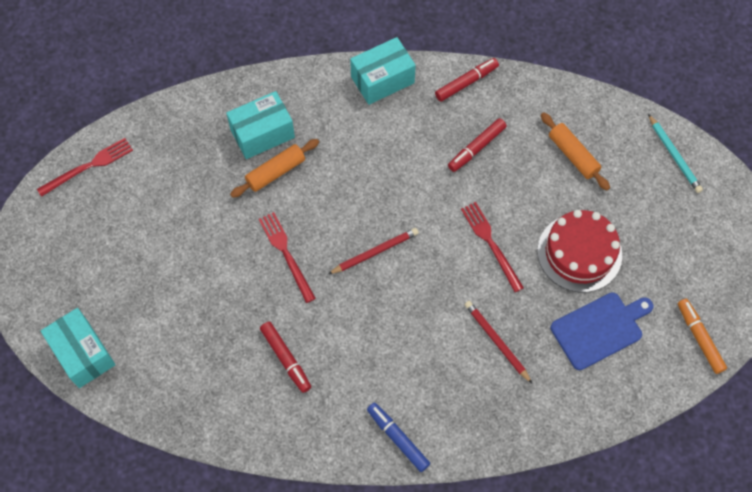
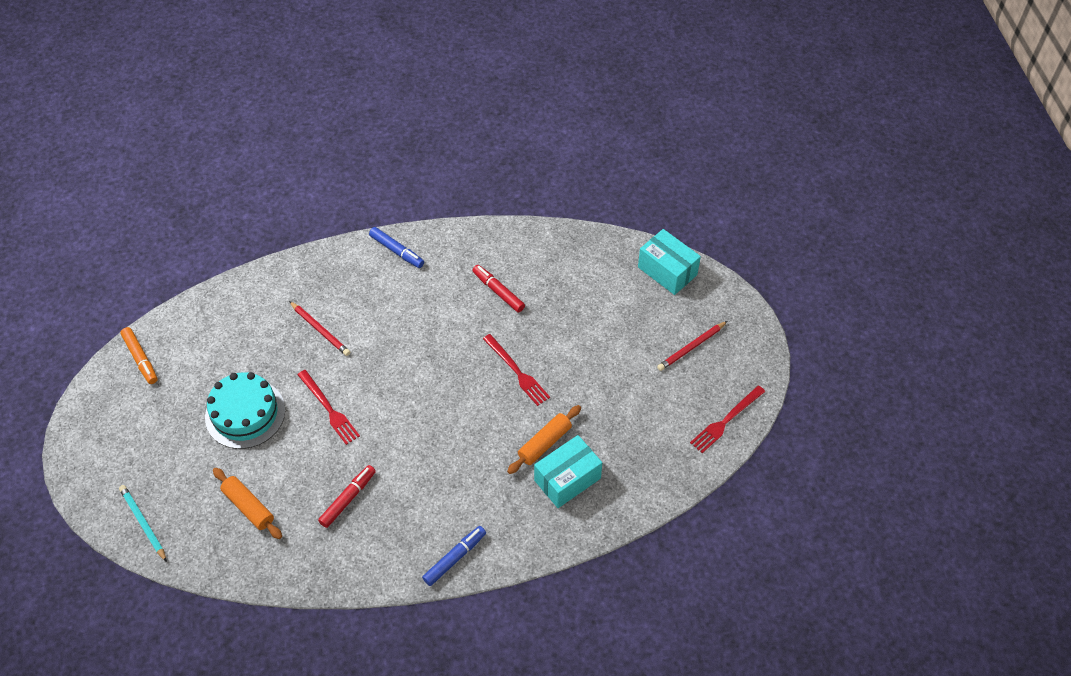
camera: 170 degrees right, 10 degrees down
(375, 252) = (436, 385): red pencil -> red pencil (691, 347)
(382, 80) = (454, 558): turquoise box -> blue marker
(466, 82) = (364, 569): red marker -> none
(579, 253) = (245, 413): red cake -> turquoise cake
(599, 329) = (229, 352): blue cutting board -> none

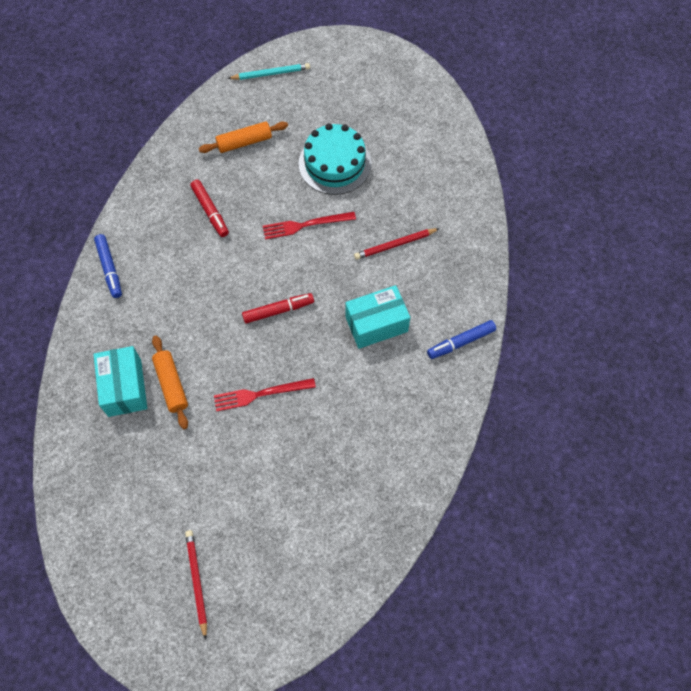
camera: 115 degrees right, 10 degrees up
(140, 358) = (431, 106): orange marker -> none
(498, 292) = (364, 417): red marker -> red marker (278, 310)
(667, 271) = (306, 610): turquoise box -> turquoise box (376, 324)
(726, 420) = (95, 569): red fork -> none

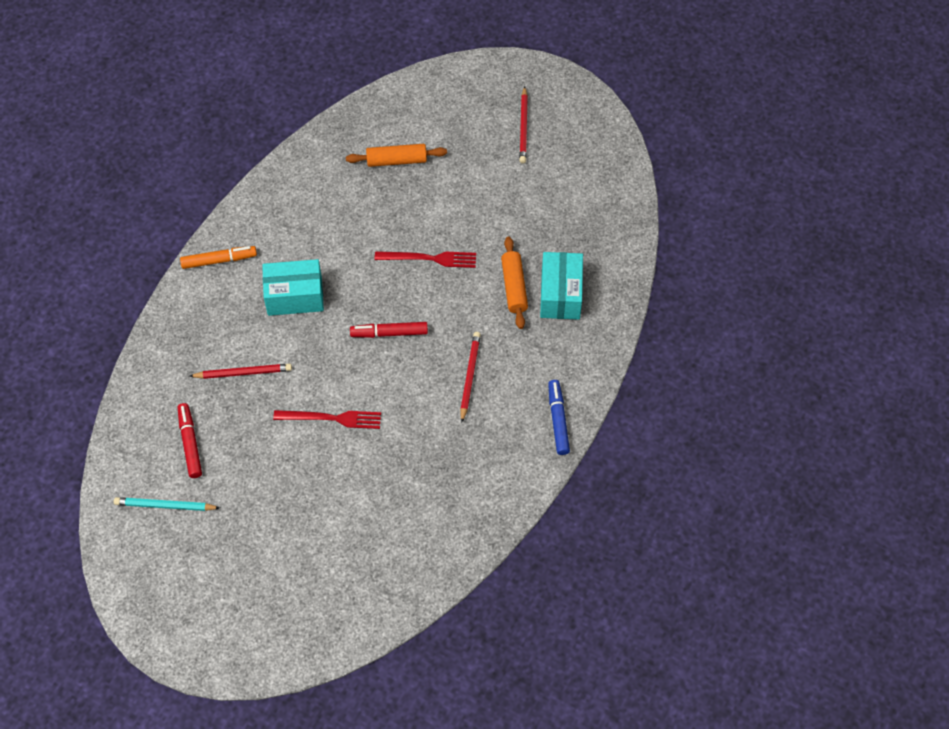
camera: 165 degrees left, 5 degrees down
(195, 288) = (469, 376): none -> red pencil
(210, 211) = (433, 461): red marker -> red marker (190, 443)
(244, 142) = (371, 541): orange rolling pin -> orange rolling pin (396, 160)
(271, 73) = (309, 634): turquoise pencil -> turquoise pencil (165, 505)
(334, 163) = (273, 486): turquoise cake -> none
(461, 342) = (219, 260): blue marker -> orange marker

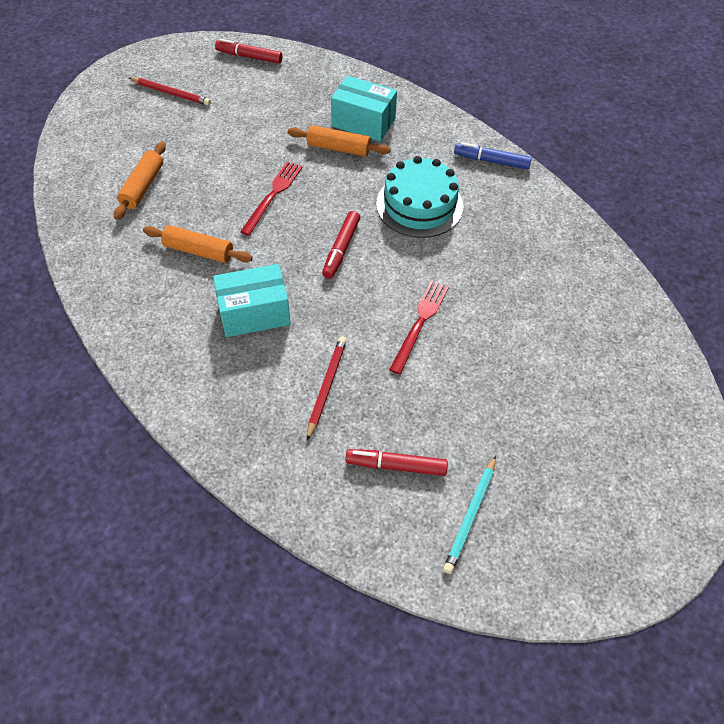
camera: 70 degrees left, 5 degrees down
(219, 260) = (165, 370): orange marker -> none
(295, 296) = (254, 313): turquoise box -> turquoise box turned 60 degrees clockwise
(343, 231) = (199, 251): none -> orange rolling pin
(469, 376) = (419, 205): red pencil -> turquoise cake
(608, 165) = (249, 57): none -> red marker

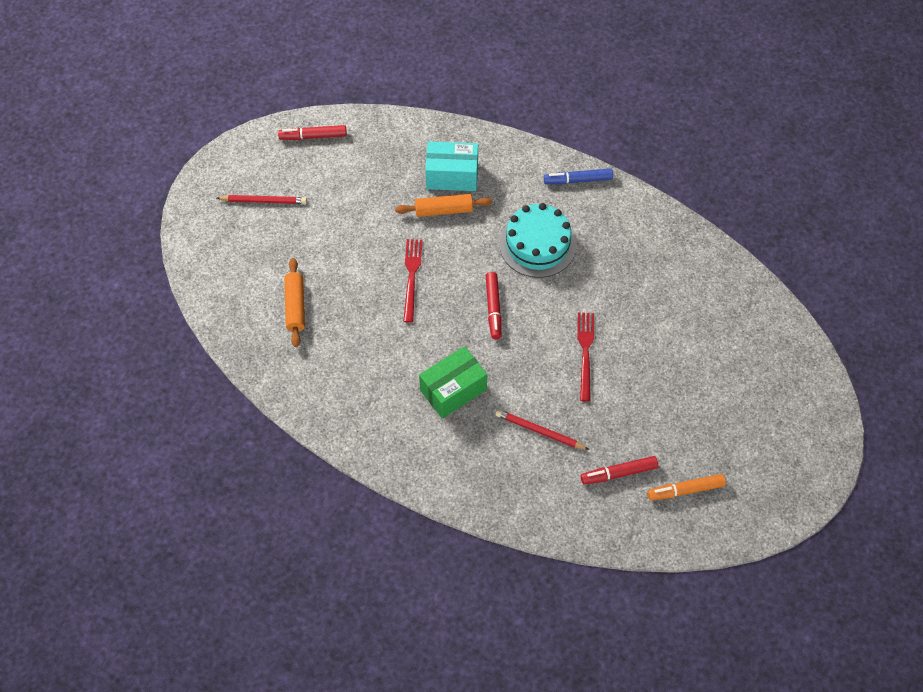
camera: 20 degrees left, 5 degrees up
(199, 251) = (378, 351): orange rolling pin -> none
(254, 313) = (453, 390): turquoise box -> green box
(326, 387) = (540, 431): red pencil -> red pencil turned 60 degrees counterclockwise
(470, 515) = (685, 490): turquoise pencil -> orange marker

